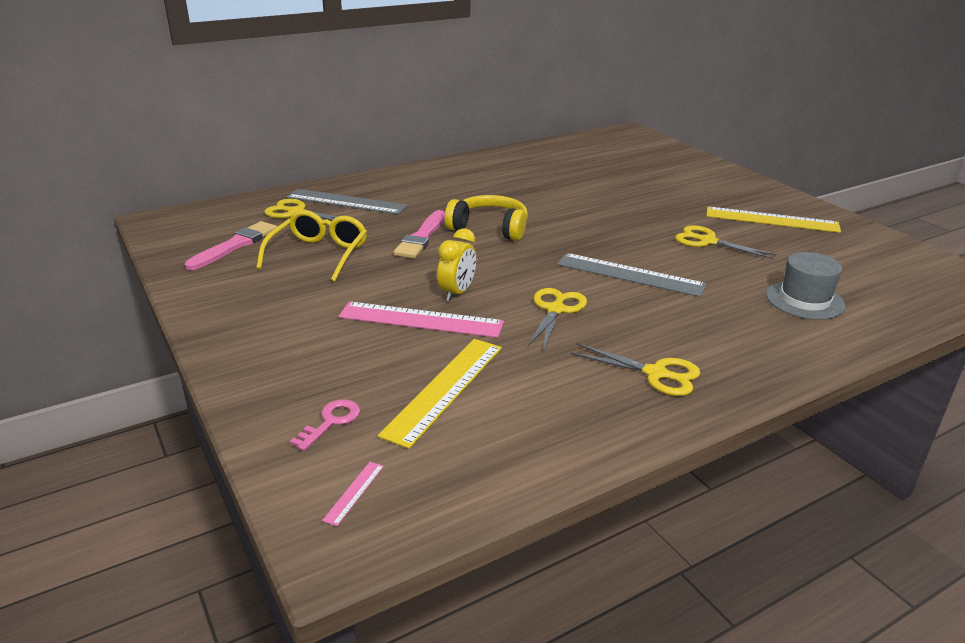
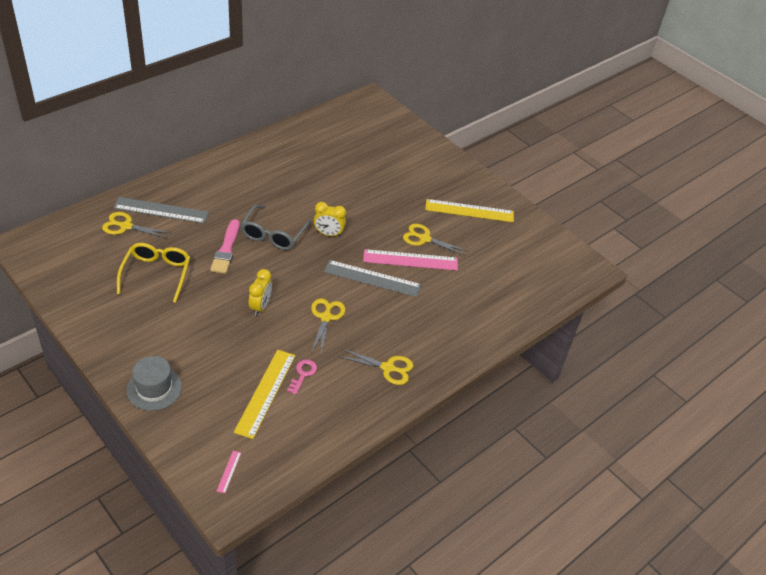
camera: 15 degrees left, 15 degrees up
(235, 245) = (92, 269): pink brush -> none
(331, 422) = (204, 424): pink key -> pink key (303, 374)
(421, 319) = (241, 334): pink ruler -> pink ruler (410, 260)
(490, 228) = (273, 234): yellow headphones -> grey glasses
(567, 231) = (328, 234): none -> yellow clock
(804, 300) = (481, 295): grey hat -> grey hat (154, 388)

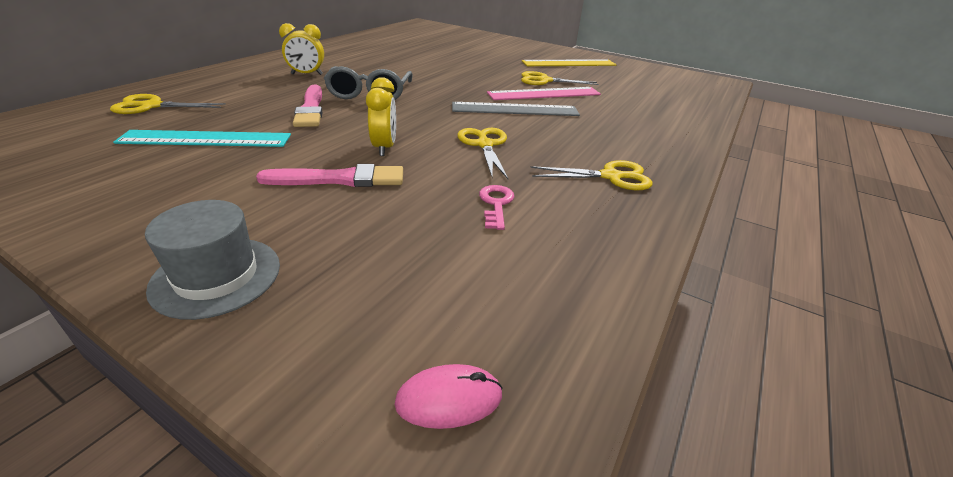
camera: 15 degrees left, 10 degrees down
(156, 274) = (206, 139): yellow glasses -> turquoise ruler
(161, 210) = (207, 91): grey ruler -> none
(225, 332) = (340, 179): none -> pink brush
(229, 471) = (449, 399): pink ruler -> pink mouse
(266, 393) = (449, 238): yellow ruler -> none
(328, 234) = (437, 87): yellow clock -> yellow clock (307, 74)

